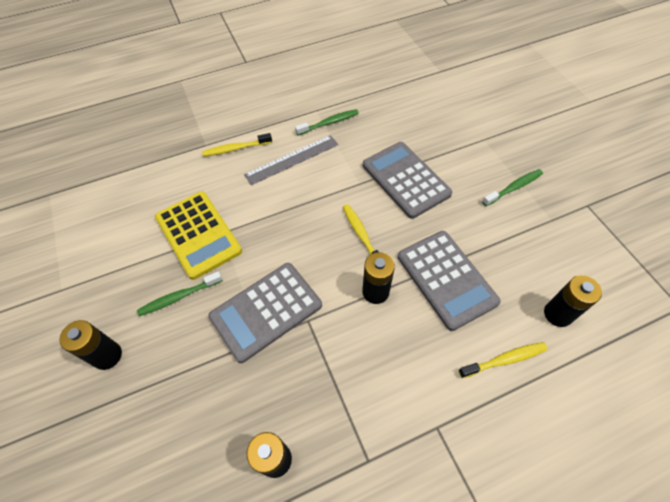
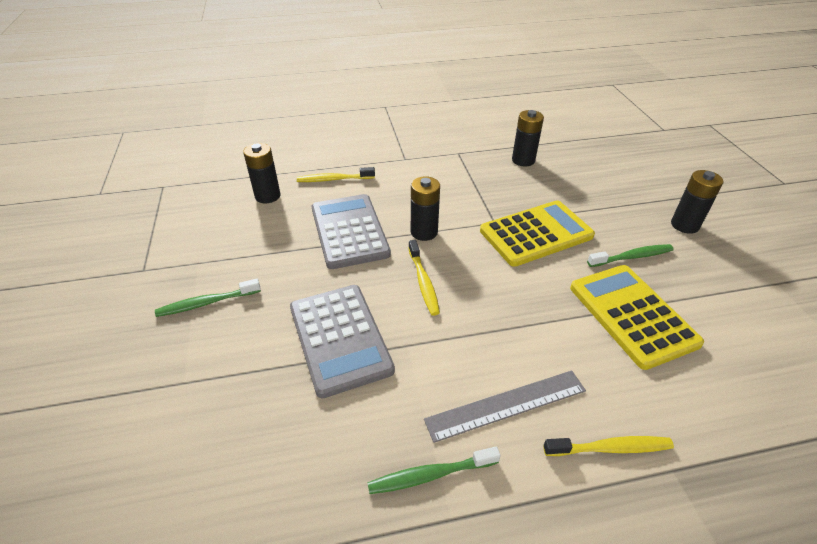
camera: 170 degrees left, 15 degrees down
(266, 311) = (536, 234): grey calculator -> yellow calculator

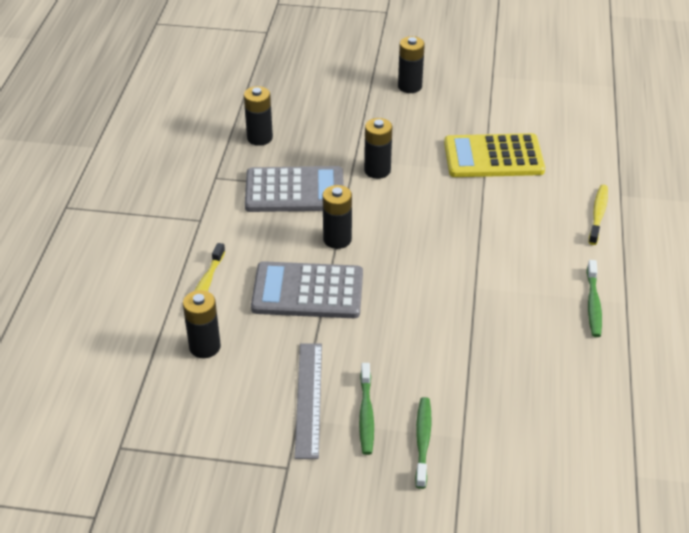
camera: 70 degrees left, 0 degrees up
(339, 338) = (451, 326): grey calculator -> grey calculator (294, 191)
(423, 282) = (406, 258): yellow toothbrush -> none
(506, 405) = (550, 250): grey ruler -> grey ruler (308, 399)
(536, 234) = (377, 170): yellow calculator -> black battery
(632, 257) = (433, 130): green toothbrush -> green toothbrush (423, 441)

